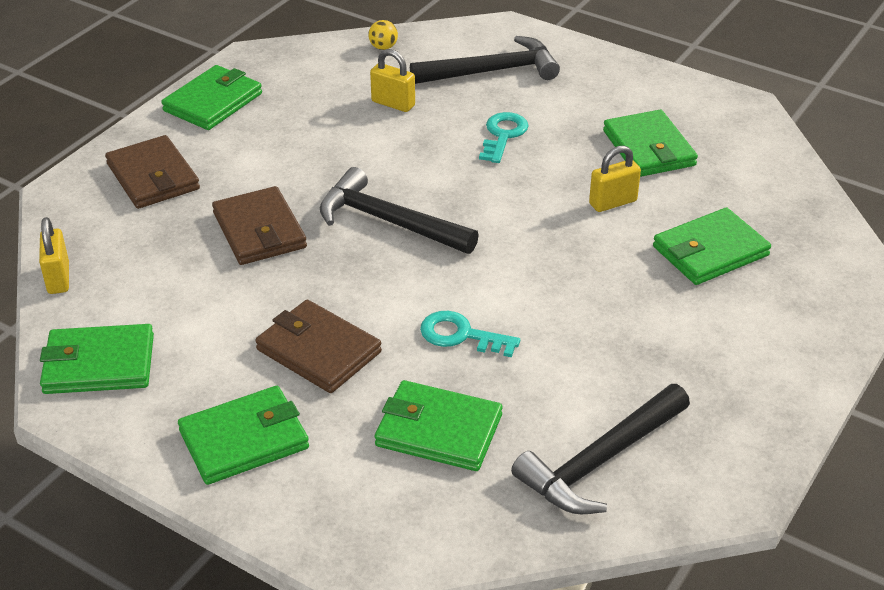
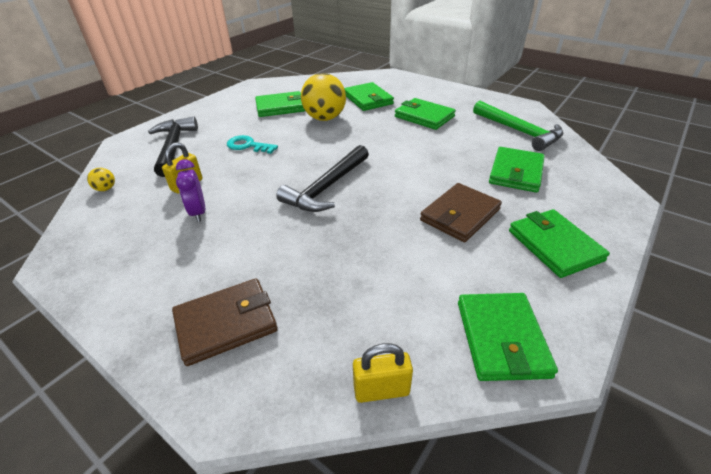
camera: 85 degrees left, 0 degrees up
(213, 102) = (118, 285): green wallet -> green wallet (424, 116)
(259, 231) = (326, 247): brown wallet -> none
(332, 125) = (198, 212): none -> purple clock
(461, 335) = (437, 164): turquoise key -> none
(600, 461) = (519, 131): black hammer -> green hammer
(613, 202) = (325, 118): yellow padlock -> yellow ball

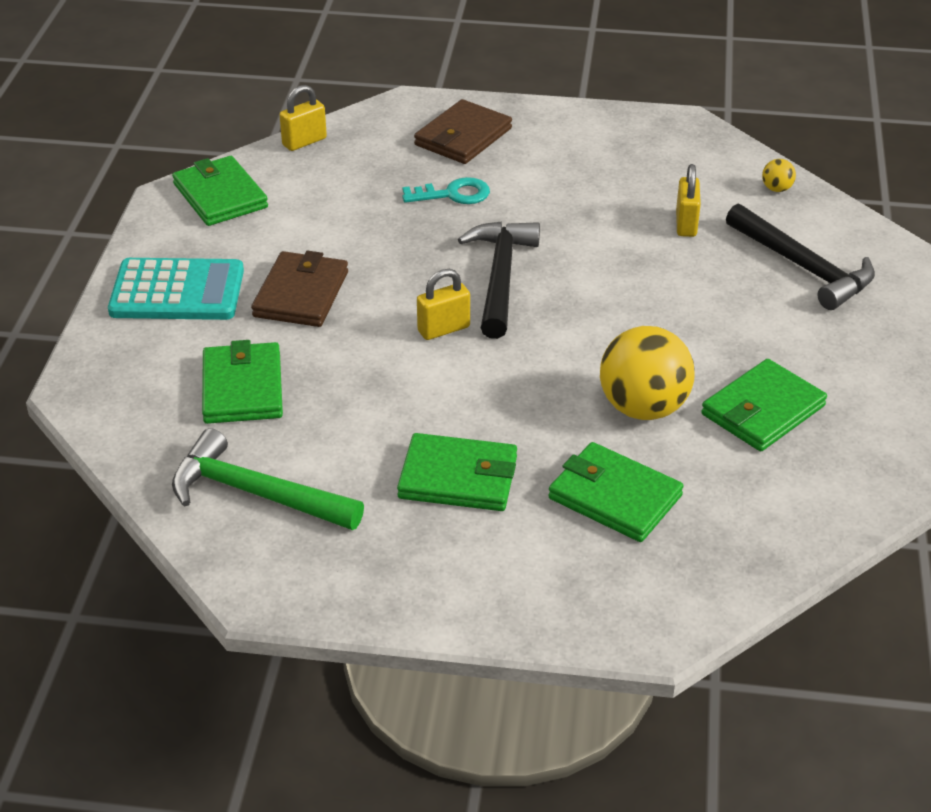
camera: 150 degrees right, 0 degrees up
(198, 212) = (619, 201): purple clock -> none
(248, 146) = (695, 306): turquoise key -> turquoise key (453, 194)
(384, 170) = (443, 329): none -> yellow padlock
(554, 245) = (177, 291): green wallet -> turquoise calculator

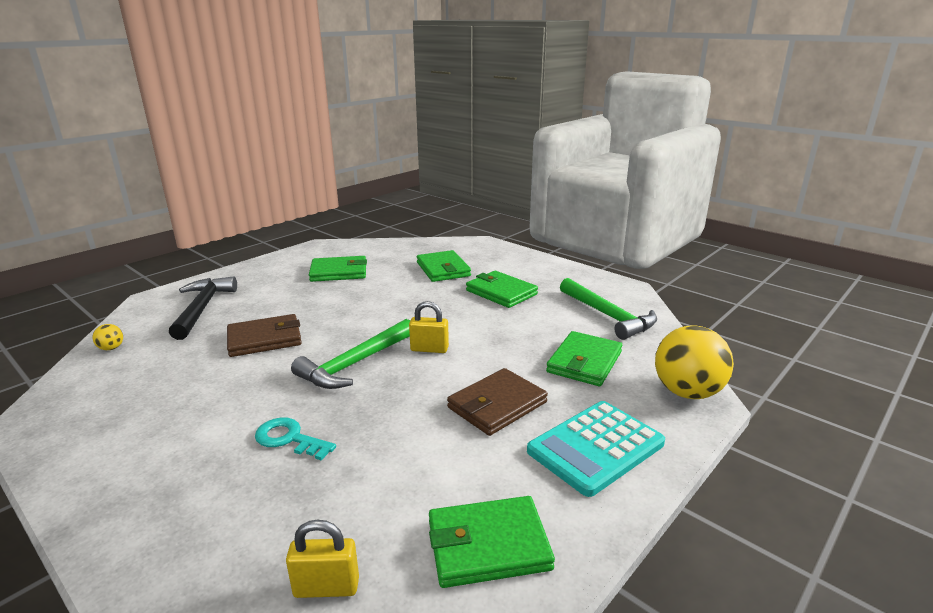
camera: 145 degrees left, 15 degrees down
(177, 291) = (595, 447): turquoise calculator -> turquoise calculator turned 75 degrees counterclockwise
(220, 195) = (488, 545): green wallet -> green wallet turned 75 degrees clockwise
(463, 137) = (184, 500): brown wallet -> brown wallet (265, 339)
(500, 277) = (355, 364): black hammer -> green hammer
(643, 408) = (384, 287): yellow ball -> yellow ball (687, 392)
(686, 224) = (200, 350): yellow padlock -> none

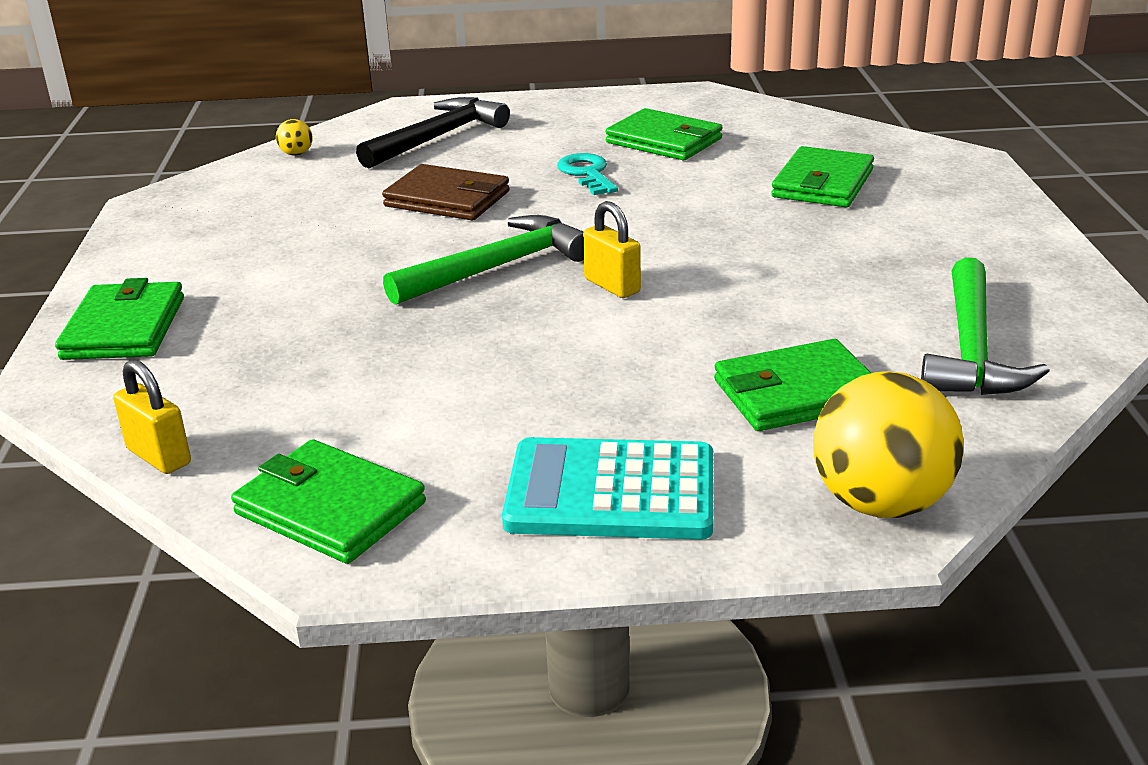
camera: 45 degrees right, 5 degrees up
(289, 439) = (316, 317): turquoise key -> turquoise key (587, 174)
(355, 364) = (497, 267): green hammer -> green hammer turned 150 degrees clockwise
(497, 405) = (578, 387): brown wallet -> none
(501, 292) = (853, 249): green wallet -> green wallet (124, 328)

